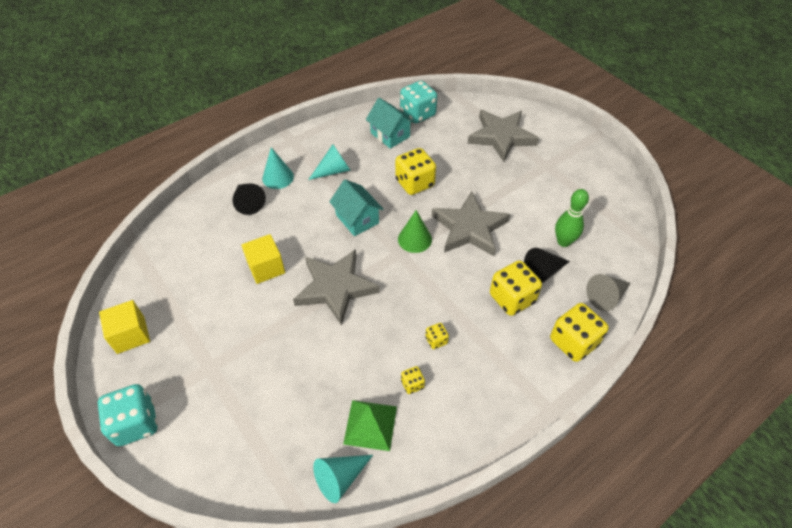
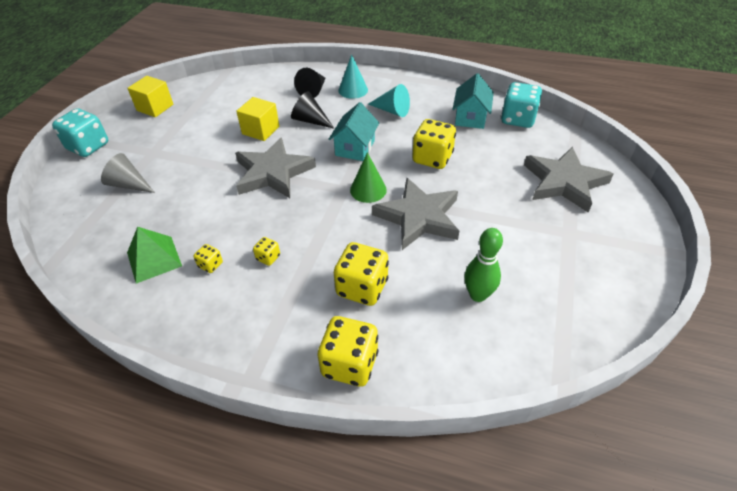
camera: 55 degrees right, 5 degrees down
(340, 478) = (95, 266): turquoise cone -> none
(543, 271) = (420, 296): black cone -> black cone (310, 120)
(606, 297) = (438, 367): grey cone -> grey cone (129, 184)

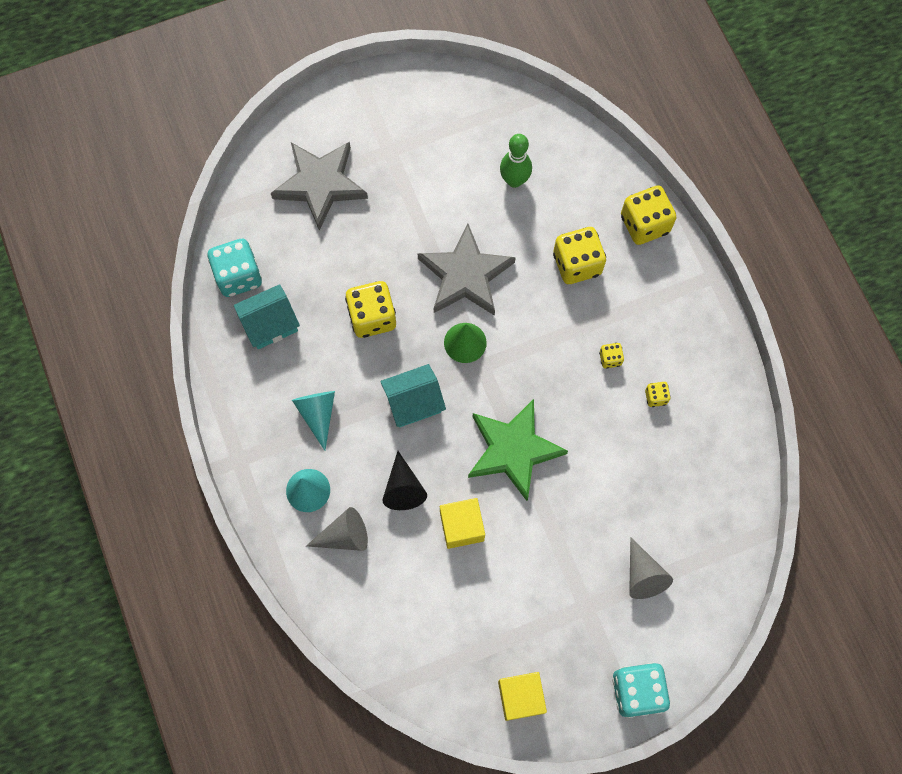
camera: 130 degrees left, 25 degrees up
(154, 259) = (690, 449): green pyramid -> none
(273, 172) = (513, 450): grey star -> green star
(313, 91) = (344, 536): black cone -> grey cone

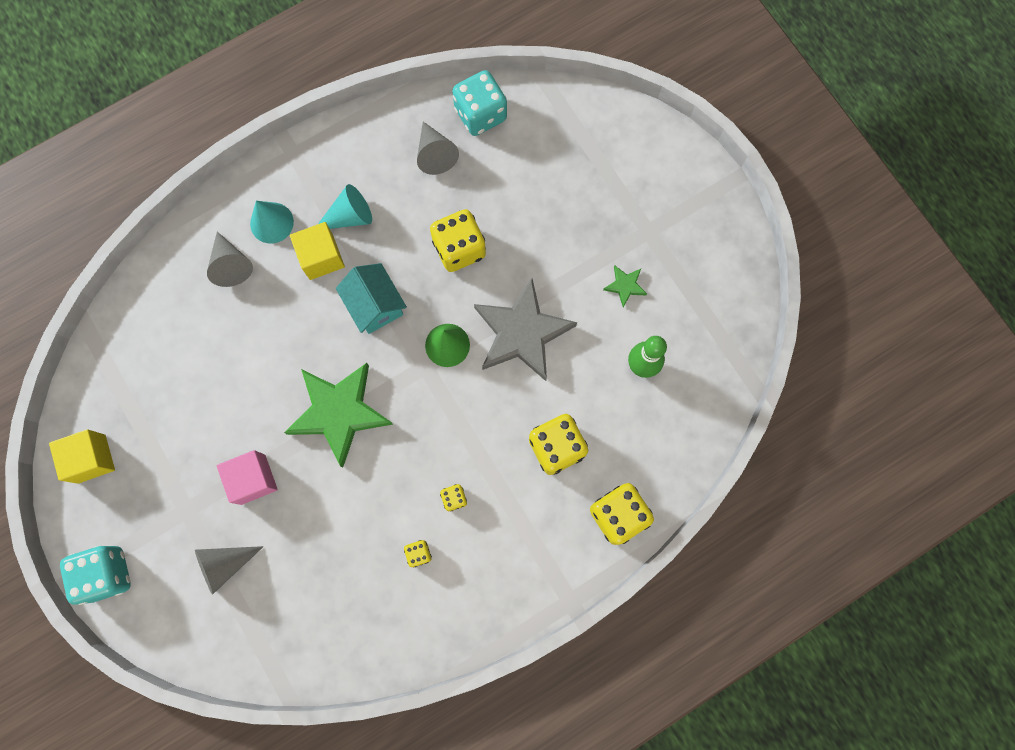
camera: 80 degrees right, 5 degrees up
(270, 324) = (435, 154): turquoise house -> grey cone
(320, 184) = (595, 170): grey star -> none
(403, 488) = (285, 311): black cone -> none
(437, 180) = (625, 286): none -> green star
(462, 526) = (253, 374): yellow cube -> yellow cube (321, 257)
(565, 539) = (253, 479): none -> pink cube

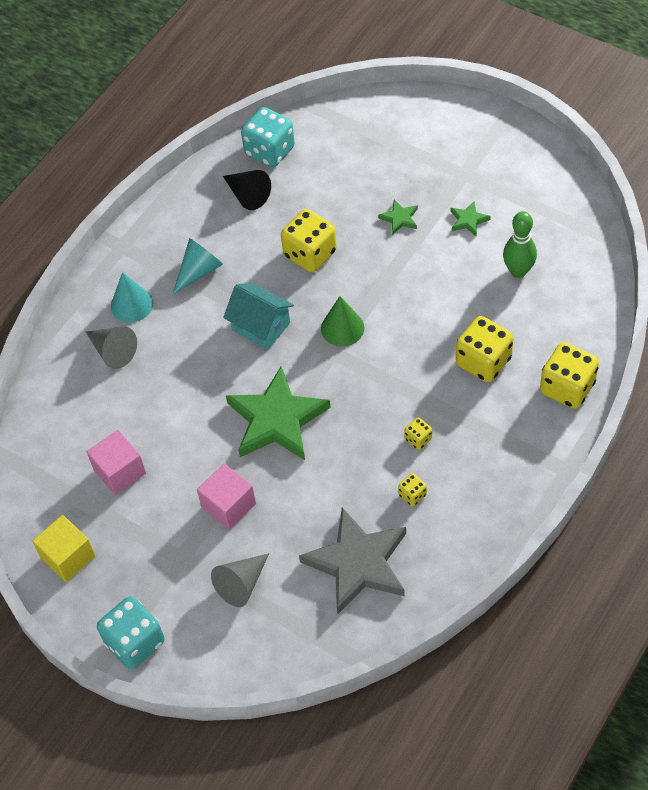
camera: 20 degrees left, 20 degrees down
(176, 395) = (120, 471): none -> pink cube
(321, 257) = (192, 311): yellow cube -> none
(435, 154) = (247, 195): grey cone -> black cone
(522, 333) = (402, 291): grey star -> grey star (358, 563)
(562, 251) = (399, 218): none -> green star

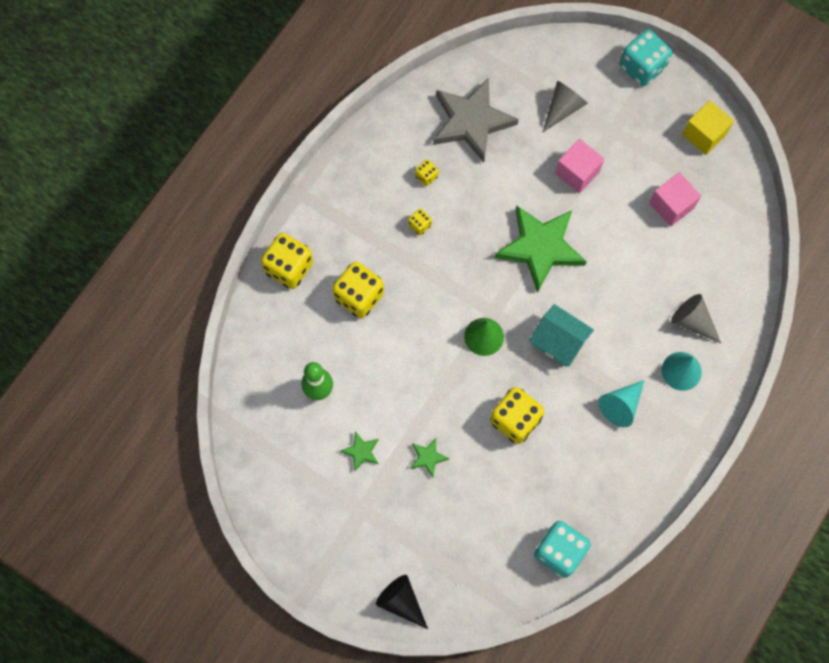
camera: 175 degrees right, 15 degrees up
(247, 195) = (579, 495): black cone -> black cone (401, 601)

